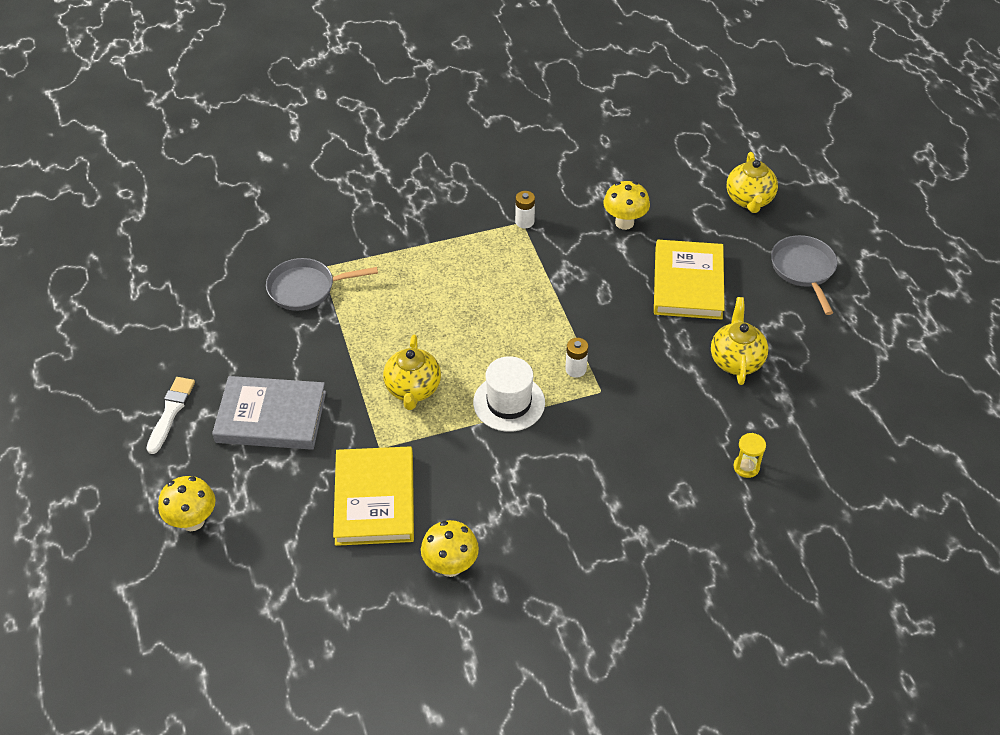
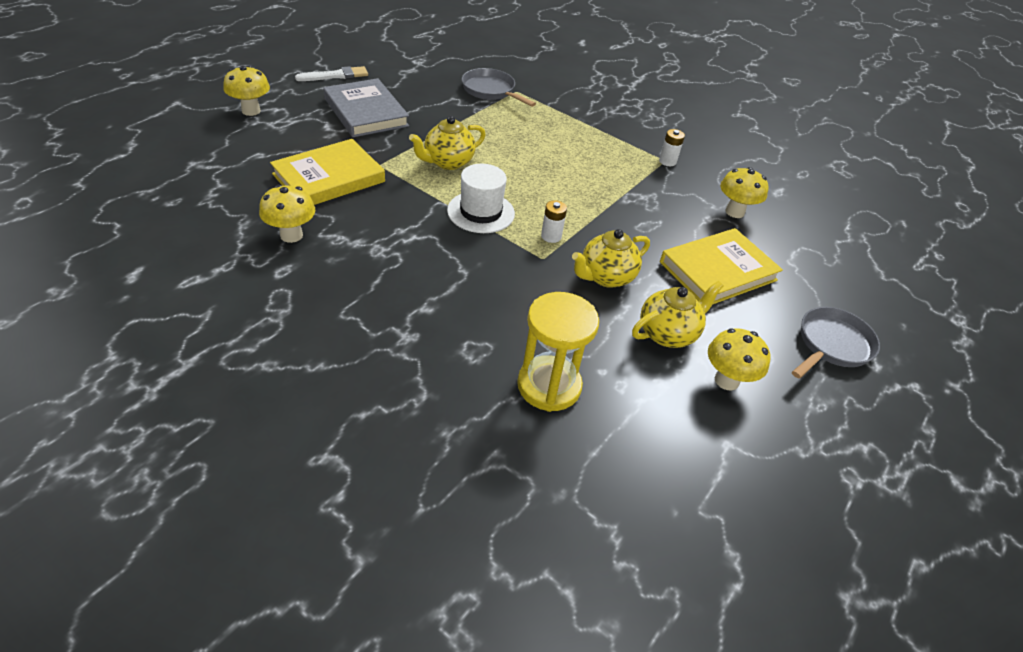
camera: 50 degrees right, 5 degrees down
(746, 467) = (549, 386): yellow hourglass -> yellow hourglass, size x2.14
(749, 200) = (861, 278): yellow teapot -> yellow teapot (606, 277)
(801, 355) = (726, 380): none -> yellow mushroom

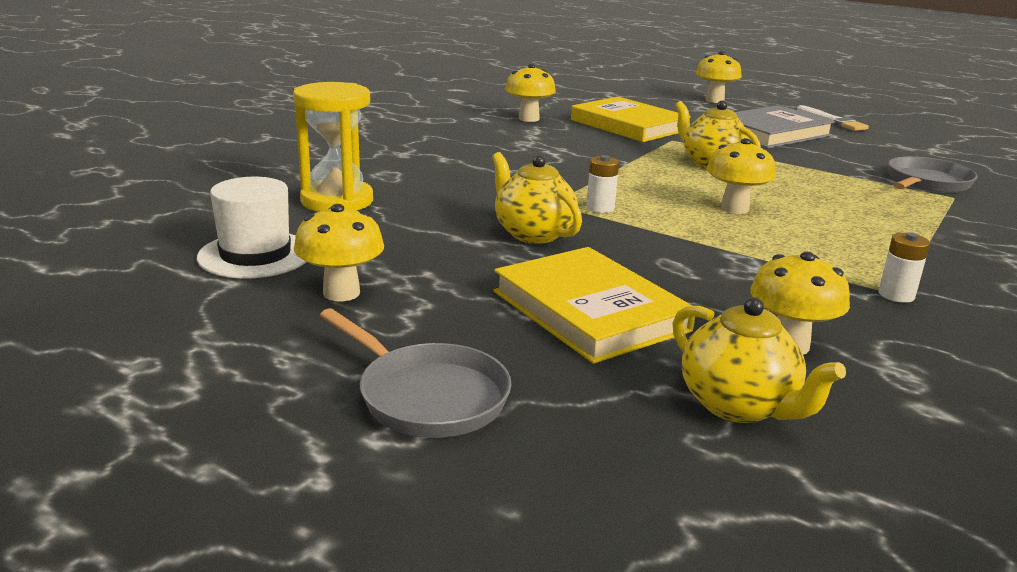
camera: 90 degrees right, 20 degrees down
(481, 212) = (622, 177): white hat -> white hat (255, 255)
(546, 177) = (734, 208): none -> yellow mushroom
(668, 333) = (430, 263): yellow teapot -> yellow teapot (738, 406)

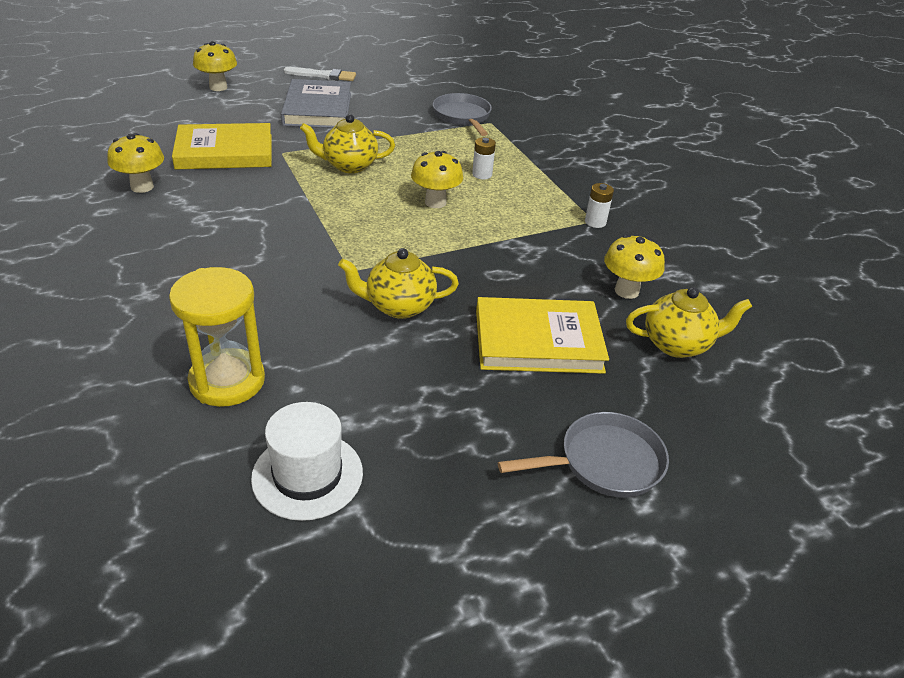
camera: 60 degrees left, 15 degrees up
(341, 293) = (425, 448): yellow mushroom -> none
(600, 208) = (381, 254): white battery -> white battery (482, 174)

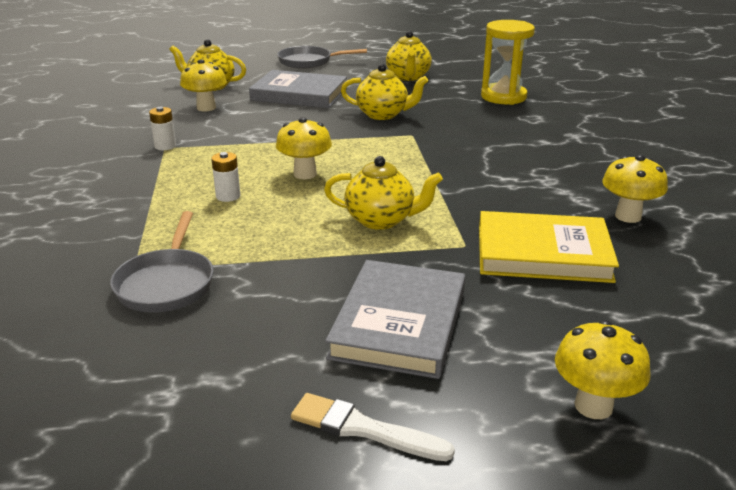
camera: 160 degrees left, 10 degrees down
(307, 475) = (458, 70): white hat -> none
(396, 428) = (408, 77): none -> yellow teapot
(538, 341) = (299, 94): yellow book -> grey book

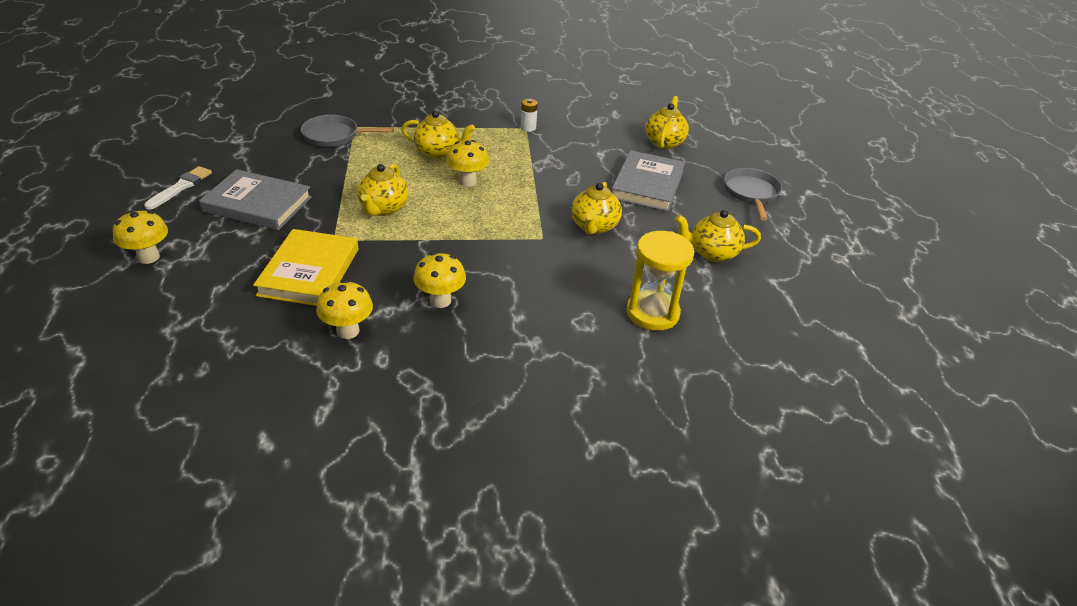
camera: 90 degrees right, 10 degrees up
(206, 108) = (609, 141): yellow mushroom -> yellow mushroom (440, 300)
(228, 196) = (438, 152): white battery -> yellow teapot

